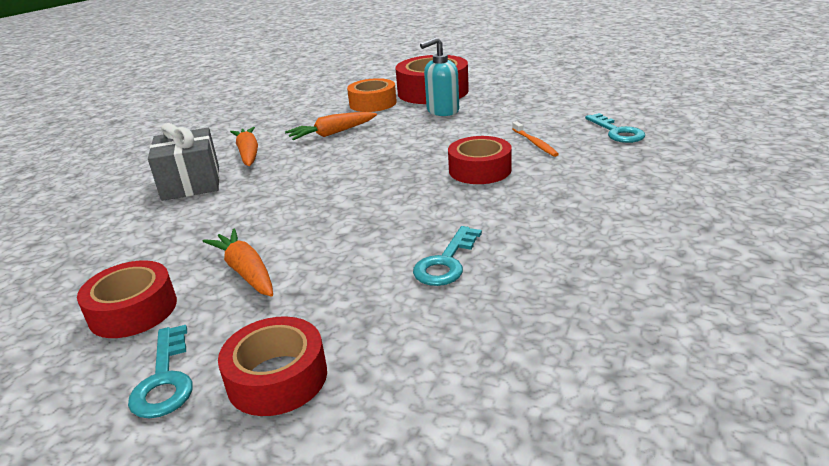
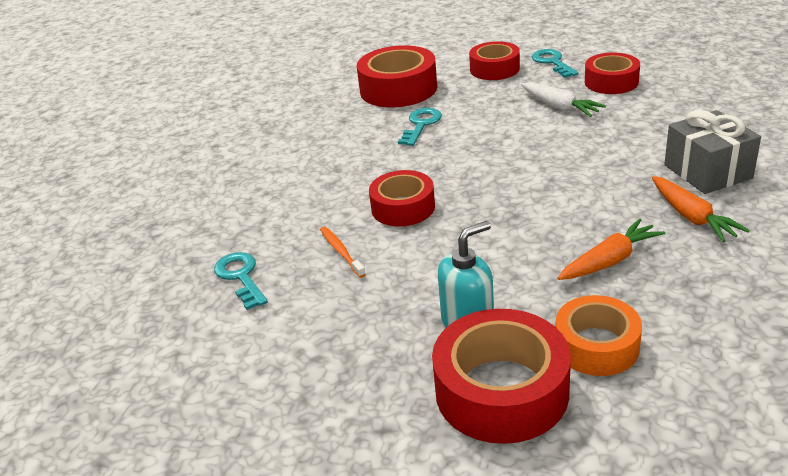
camera: 175 degrees right, 5 degrees up
(245, 271) = (559, 107): orange carrot -> white carrot
(475, 347) = (398, 89): none -> red tape

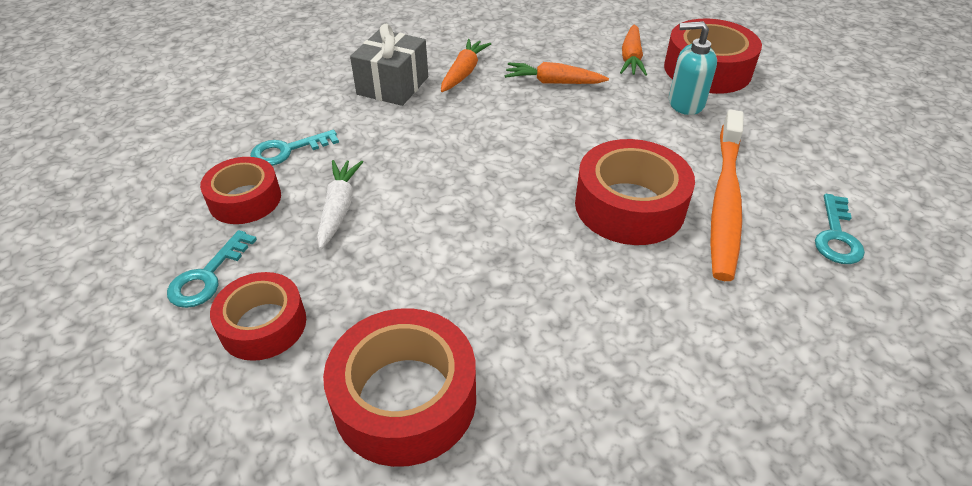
camera: 140 degrees left, 10 degrees up
(341, 251) = (725, 201): orange toothbrush -> orange toothbrush, size x2.42
(403, 207) = (629, 206): red tape -> red tape, size x1.54
(421, 125) = (480, 297): turquoise key -> turquoise key (287, 150)
(596, 346) = (631, 58): orange tape -> orange carrot

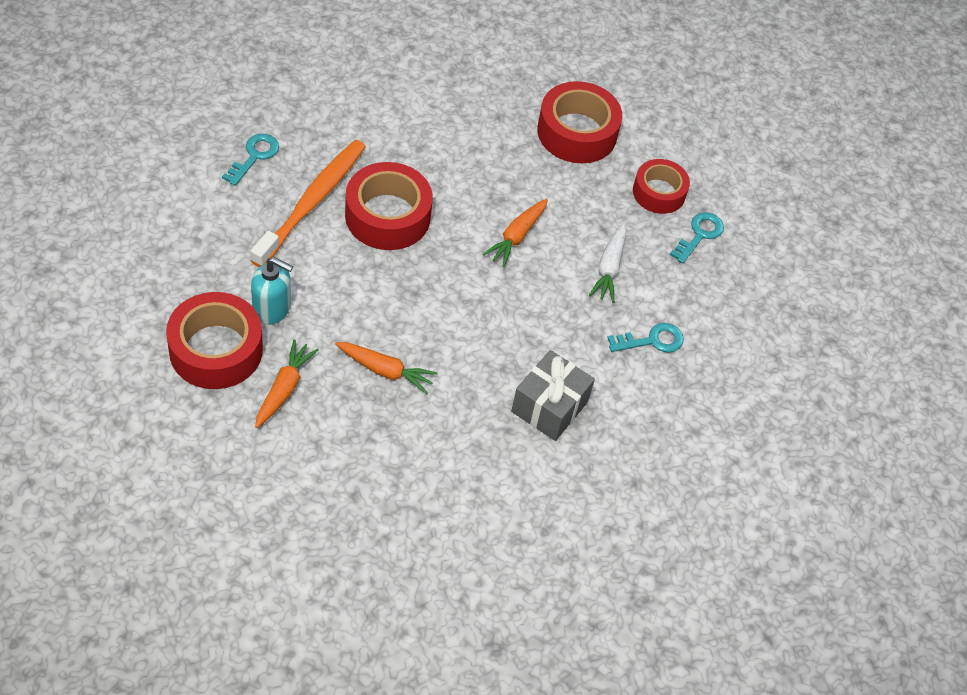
camera: 175 degrees left, 10 degrees up
(245, 199) = (682, 295): red tape -> none
(464, 72) = (472, 410): orange carrot -> orange carrot (516, 237)

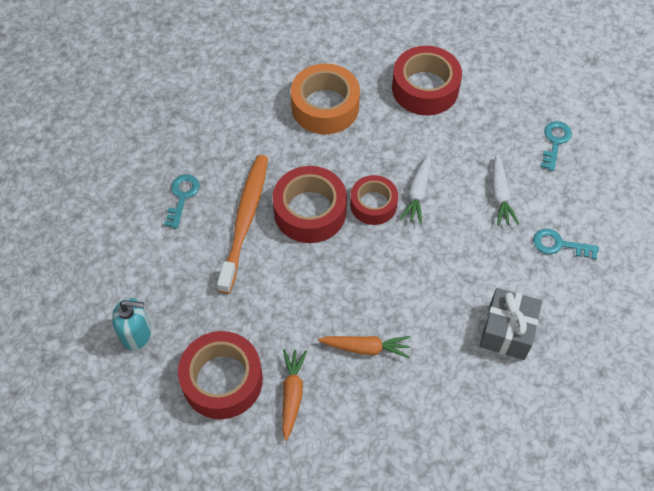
camera: 10 degrees left, 5 degrees up
(272, 308) = (252, 326): turquoise soap dispenser -> turquoise soap dispenser (136, 333)
(454, 115) = (325, 107): none -> orange tape
(516, 237) = (418, 193): orange carrot -> white carrot
(652, 340) = (559, 245): turquoise key -> turquoise key turned 135 degrees counterclockwise
(659, 192) = (509, 117): red tape -> red tape (373, 204)

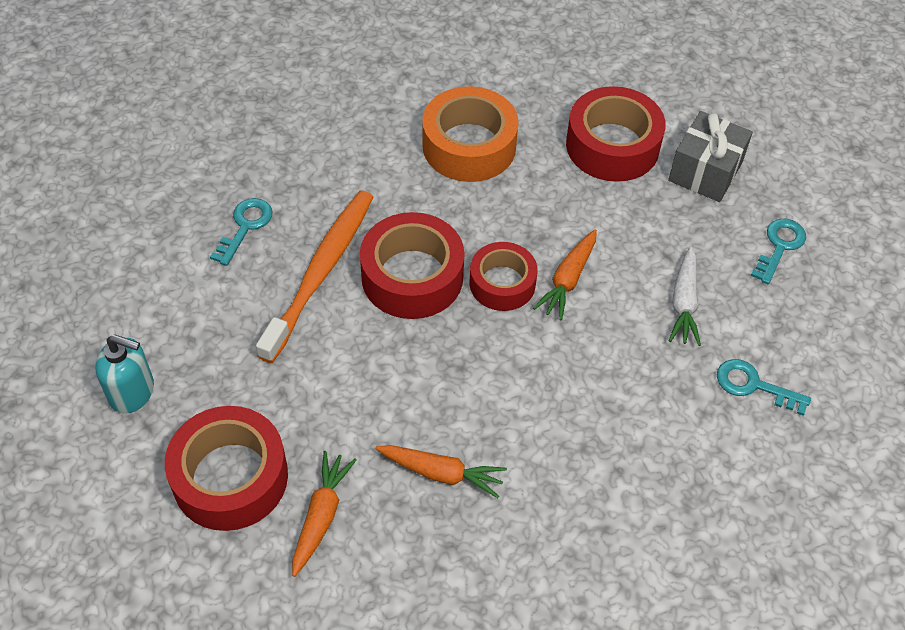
camera: 10 degrees right, 5 degrees down
(418, 193) = (568, 280): white carrot -> orange carrot
(507, 331) = (650, 490): grey gift -> grey gift (705, 171)

